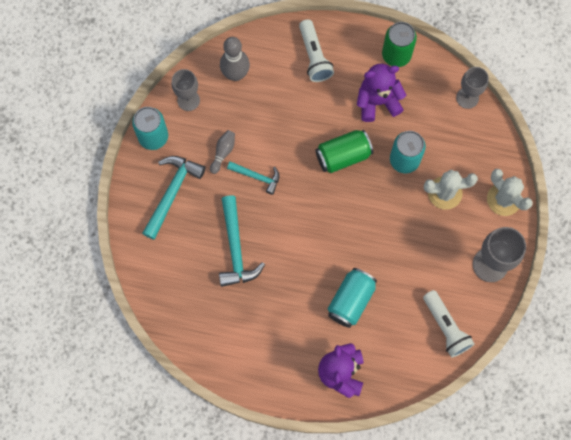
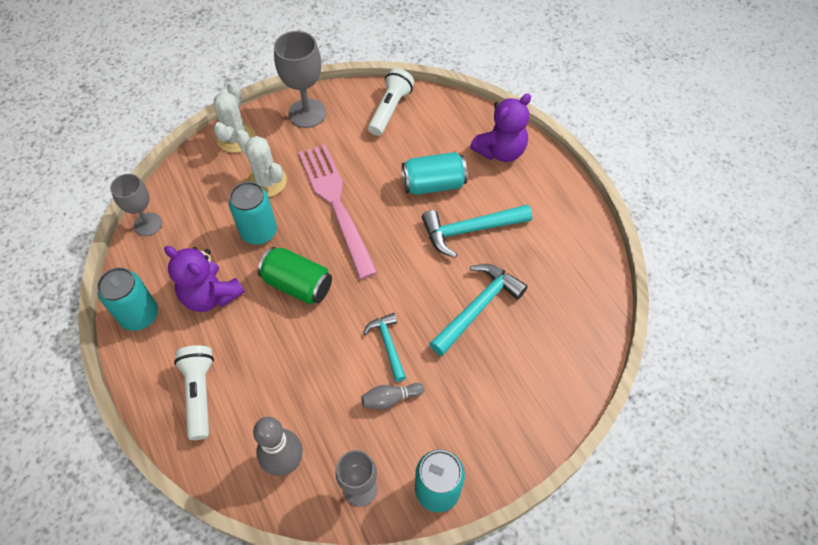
camera: 130 degrees left, 15 degrees down
(172, 193) = (480, 414): turquoise hammer -> turquoise hammer (470, 230)
(314, 57) = (199, 393): white flashlight -> white flashlight turned 45 degrees counterclockwise
(387, 224) = (336, 204): none -> pink fork
(396, 55) = (139, 315): green can -> turquoise can

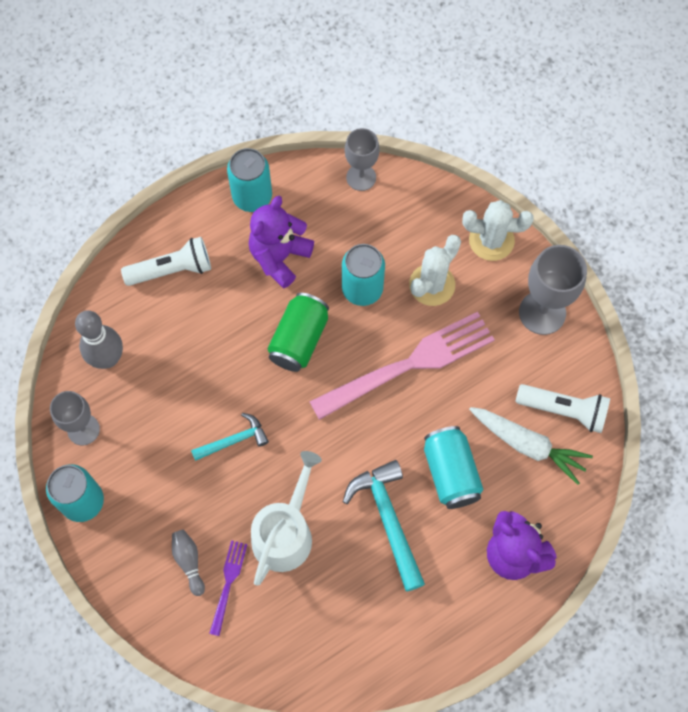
camera: 85 degrees right, 10 degrees up
(390, 399) = (174, 449): grey bowling pin -> grey bowling pin (189, 562)
(415, 134) = (528, 445): none -> white carrot
(478, 307) = (285, 533): turquoise hammer -> white watering can
(522, 356) = (228, 584): none -> purple fork

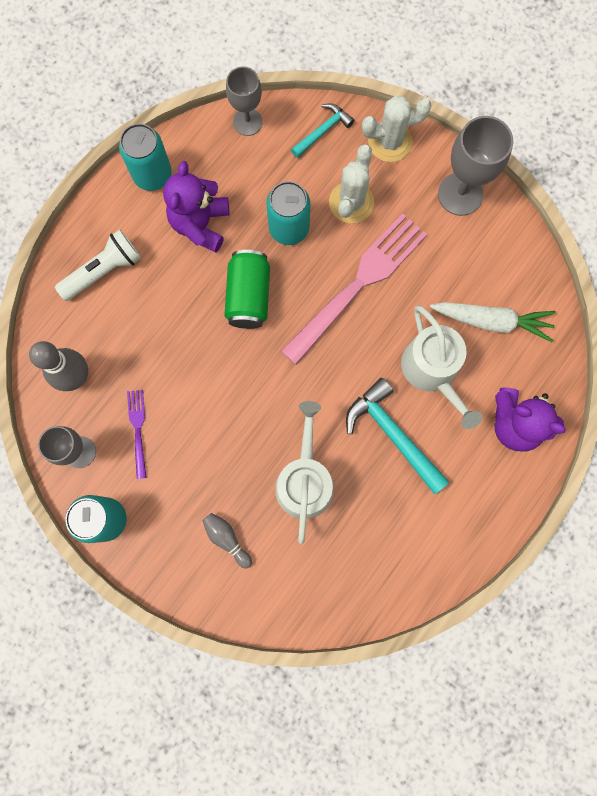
camera: 20 degrees left, 10 degrees up
(228, 584) = (270, 545): purple fork -> purple fork (138, 430)
(234, 440) = (224, 411): turquoise hammer -> turquoise hammer (323, 131)
(450, 473) = (432, 371): turquoise can -> white watering can
(564, 410) = (512, 278): white flashlight -> none

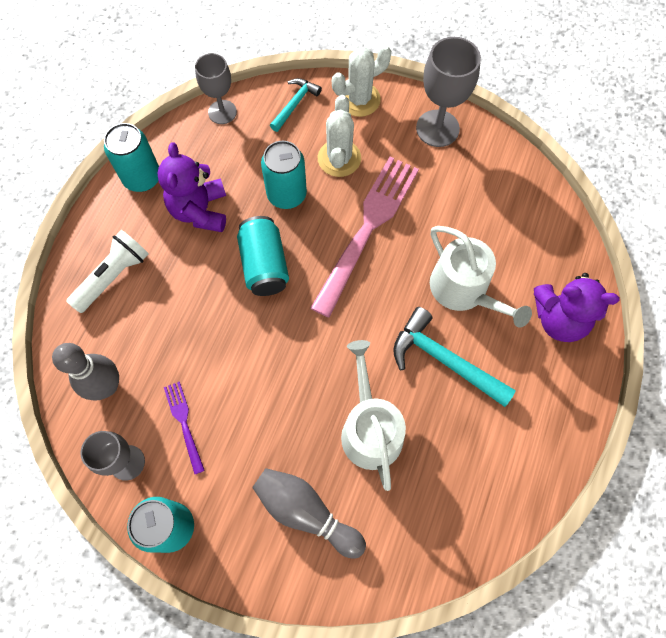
camera: 15 degrees left, 10 degrees down
(227, 539) = (306, 512): grey bowling pin -> grey bowling pin, size x1.75
(248, 296) = (264, 265): green can -> turquoise can
(492, 321) = (504, 231): white carrot -> none

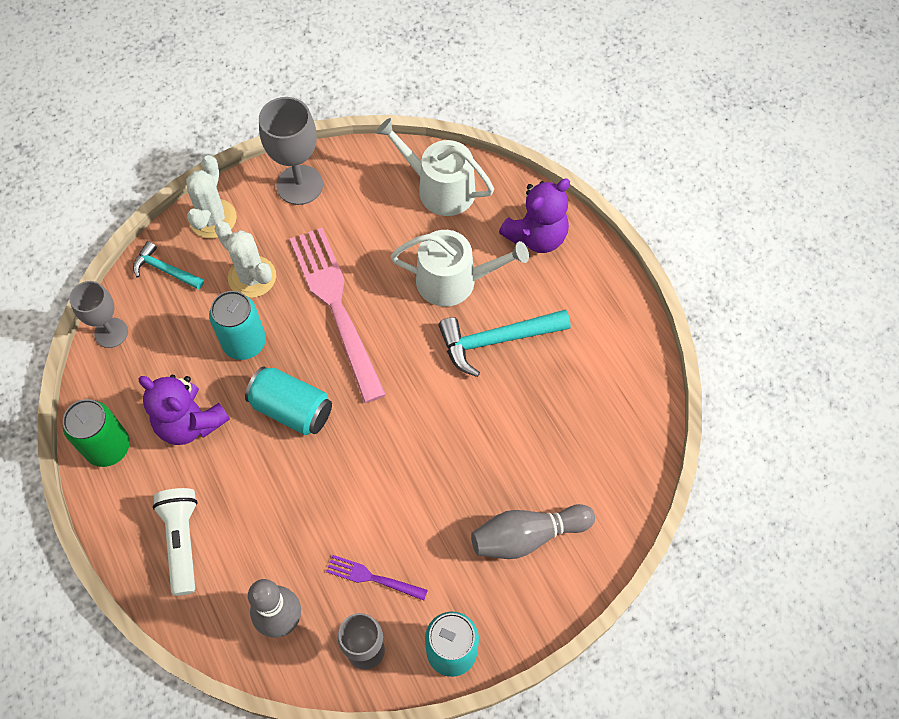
camera: 50 degrees left, 5 degrees down
(142, 178) = (108, 447): turquoise can -> green can
(295, 104) = (165, 270): turquoise hammer -> turquoise hammer turned 45 degrees counterclockwise
(370, 429) = (503, 437): white watering can -> white watering can (439, 188)

